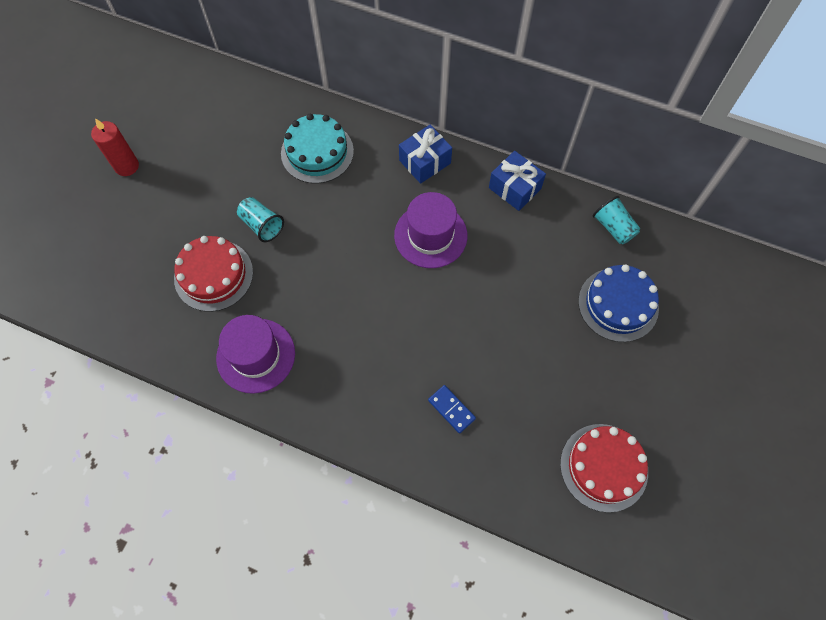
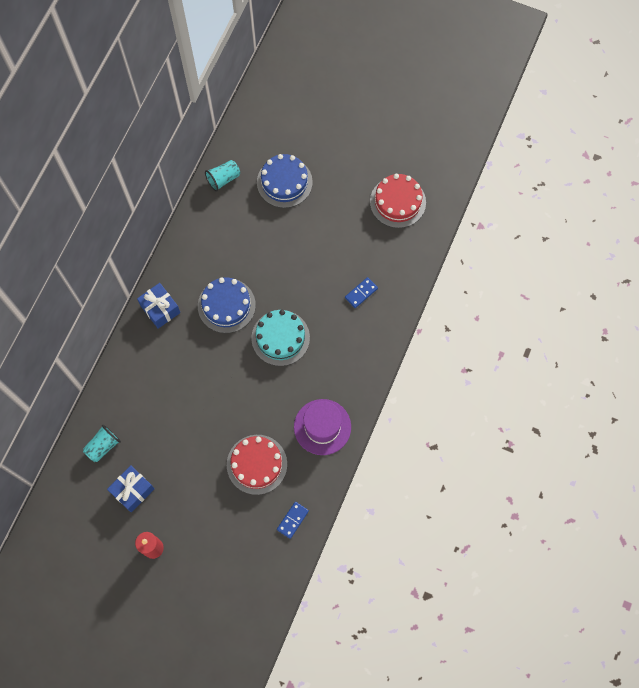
camera: 90 degrees left, 5 degrees up
(135, 319) = (292, 520): none -> blue domino
(262, 225) = (213, 431): turquoise cup -> turquoise cup (103, 446)
(317, 152) = (147, 392): turquoise cake -> turquoise cake (280, 338)
(430, 235) = (226, 305): purple hat -> blue cake
(514, 188) = (187, 244): blue gift -> blue gift (133, 490)

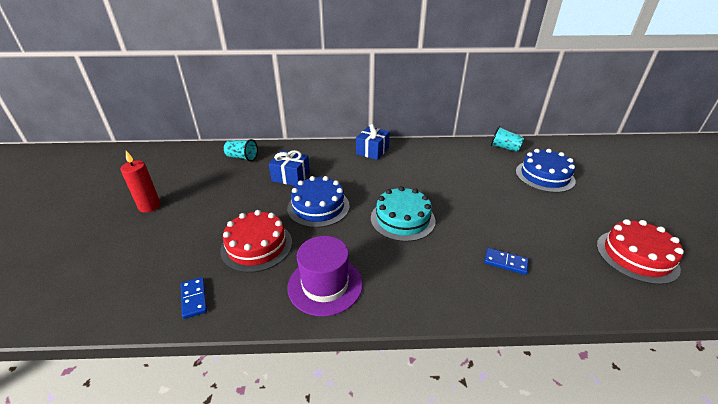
camera: 65 degrees right, 35 degrees down
(133, 490) = (206, 181): blue gift -> blue gift (291, 176)
(226, 305) = (404, 179): blue cake -> blue cake (318, 207)
(292, 520) = (194, 299): blue domino -> blue domino turned 60 degrees clockwise

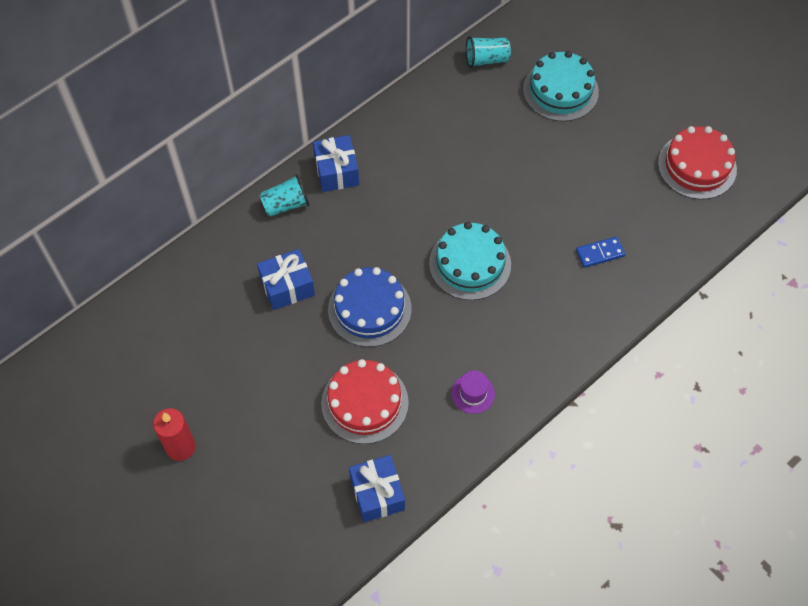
camera: 40 degrees left, 25 degrees up
(194, 299) = (377, 494): blue domino -> blue gift
(242, 157) = (185, 298): turquoise cup -> turquoise cup (286, 205)
(325, 285) = (473, 393): purple hat -> purple hat, size x0.52
(544, 176) = (560, 90): blue cake -> turquoise cake

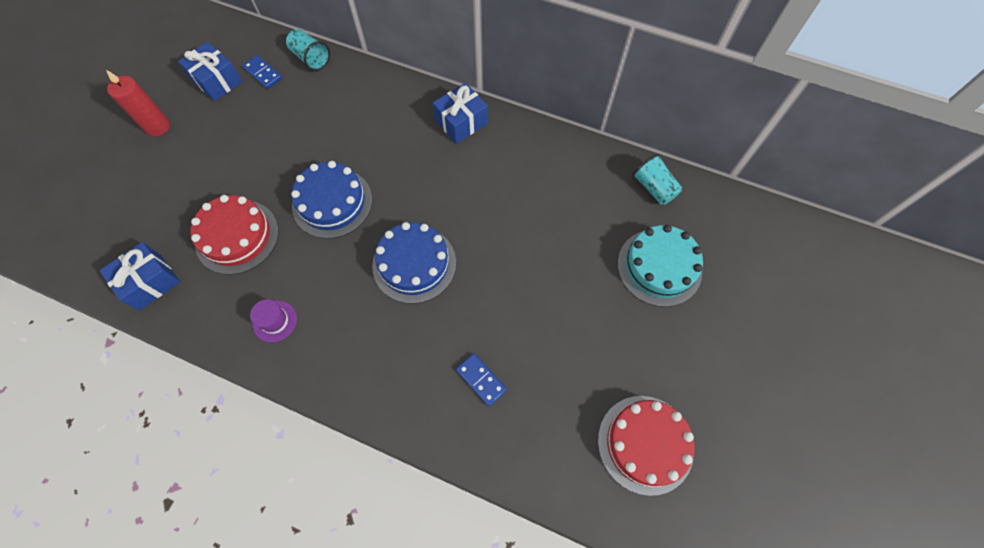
camera: 65 degrees right, 5 degrees up
(168, 325) = (263, 73): none -> blue domino
(286, 205) = (409, 101): turquoise cup -> turquoise cup (311, 58)
(287, 287) = (330, 135): blue gift -> blue gift (217, 81)
(470, 264) = (414, 264): turquoise cake -> blue cake

